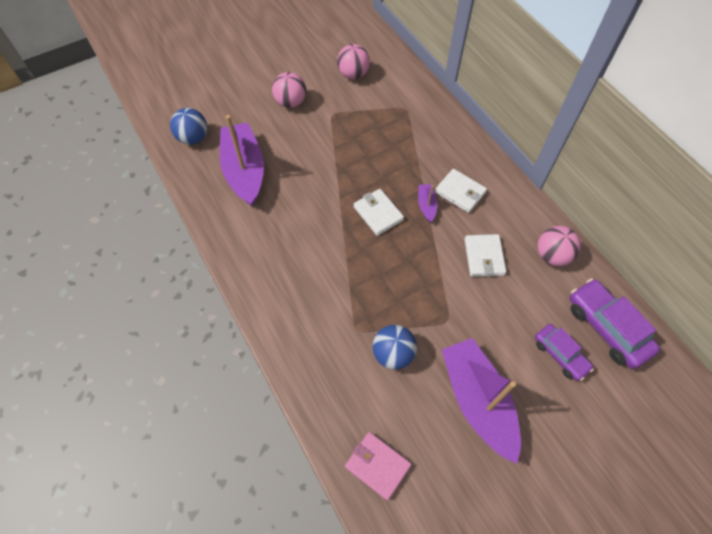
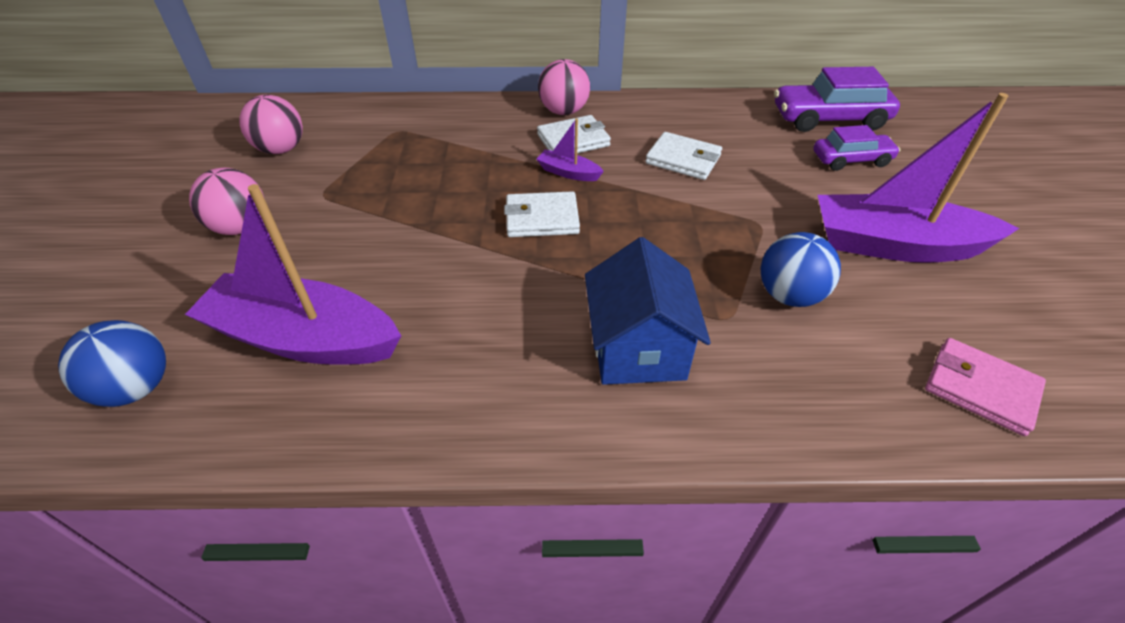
camera: 60 degrees left, 15 degrees down
(312, 298) = (638, 349): none -> blue house
(377, 466) = (980, 389): pink wallet -> pink wallet turned 60 degrees clockwise
(552, 255) = (715, 115): pink ball -> pink ball (564, 111)

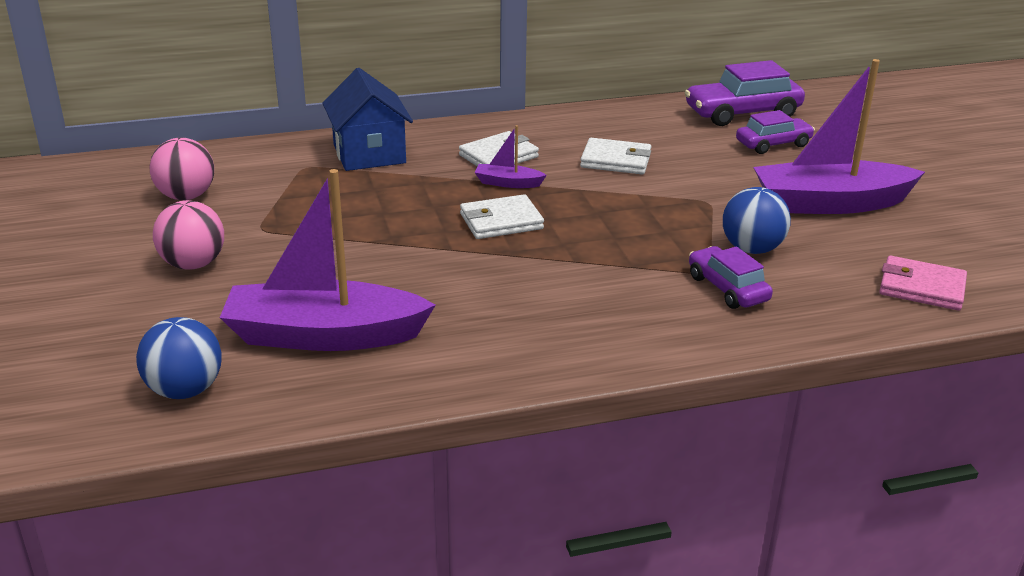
camera: 15 degrees left, 15 degrees down
(564, 111) = (475, 132): pink ball -> none
(638, 349) = (637, 301): blue house -> blue house (369, 154)
(744, 348) = (727, 288): none -> purple car

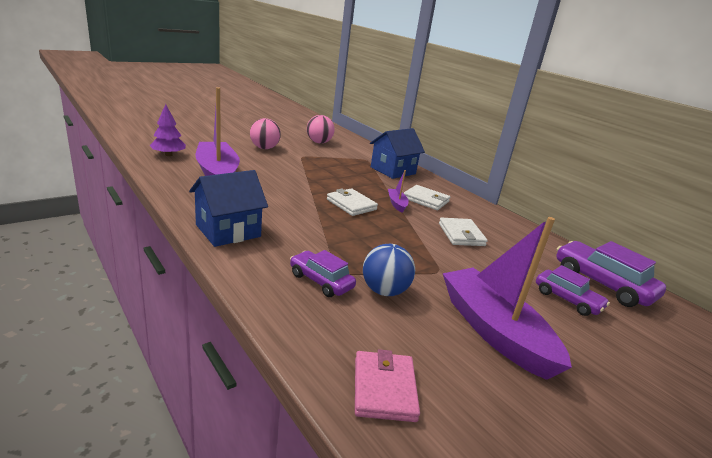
camera: 65 degrees right, 5 degrees down
(185, 390) = (168, 155): blue ball -> purple tree
(574, 345) = (228, 231): none -> blue house
(727, 288) = (321, 281): purple car -> purple car turned 90 degrees counterclockwise

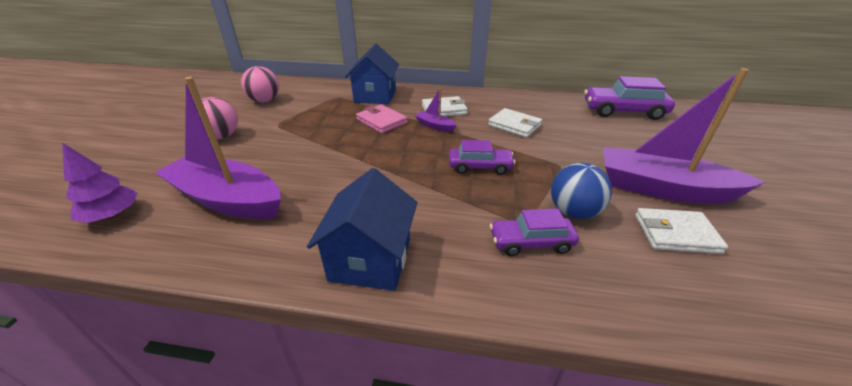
camera: 40 degrees left, 10 degrees up
(351, 204) = (409, 149): white wallet -> white wallet (676, 234)
(384, 389) = (727, 297): pink wallet -> pink wallet (381, 121)
(567, 299) = (636, 135): purple car -> purple car (480, 167)

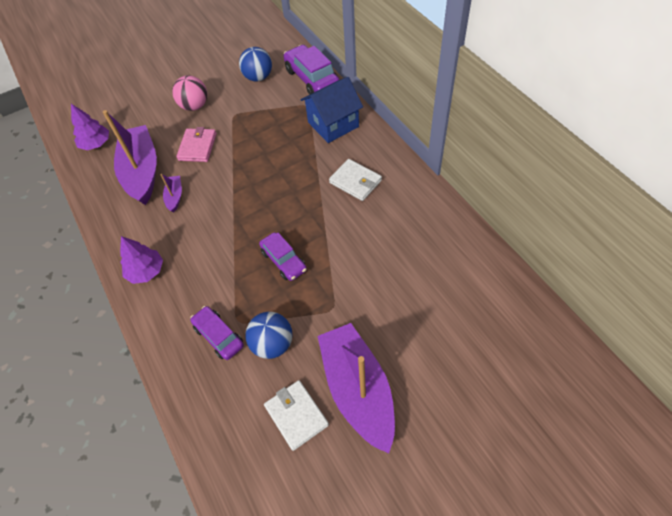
camera: 55 degrees right, 20 degrees up
(265, 101) = (258, 77): pink ball -> blue ball
(371, 259) = (146, 271): blue house -> purple tree
(381, 121) = (295, 161): pink wallet -> pink wallet (197, 147)
(435, 126) = (320, 196): purple boat -> purple boat (175, 197)
(514, 125) = (375, 243): white wallet -> none
(623, 111) = (500, 309): purple car -> purple car (312, 79)

